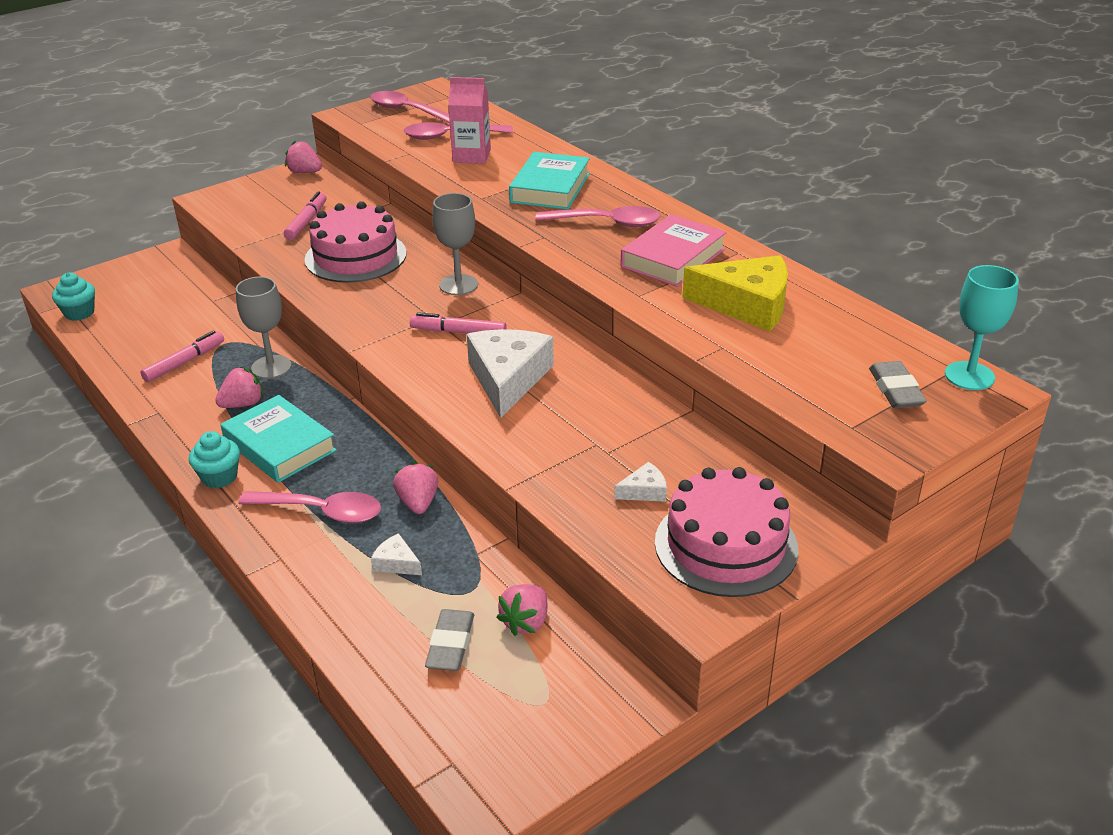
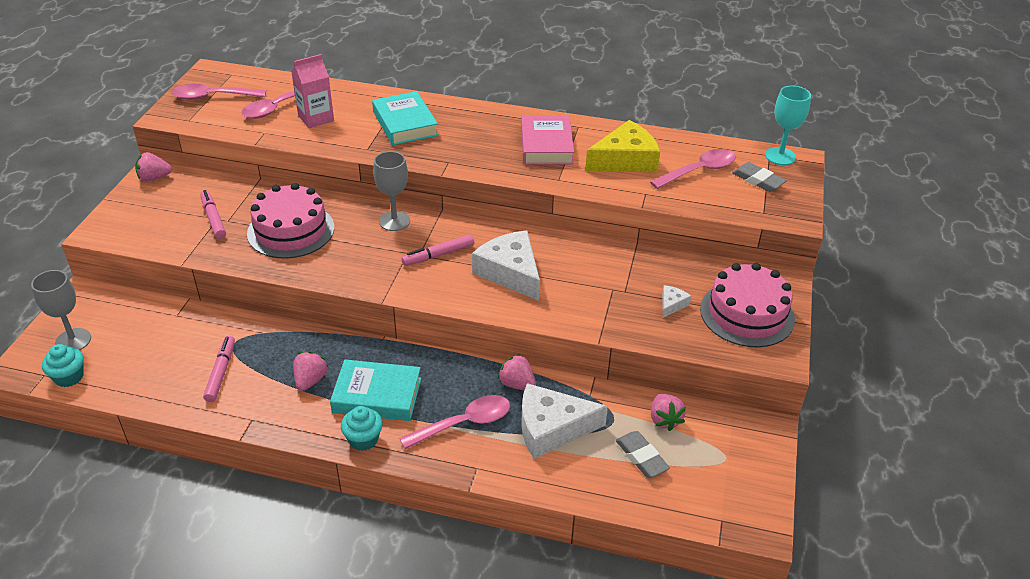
camera: 40 degrees left, 5 degrees up
(271, 367) = (295, 344): grey goblet -> grey goblet (73, 340)
(396, 563) = (551, 428): white cheese -> white cheese, size x2.26
(606, 223) = (475, 136): pink spoon -> pink spoon (699, 171)

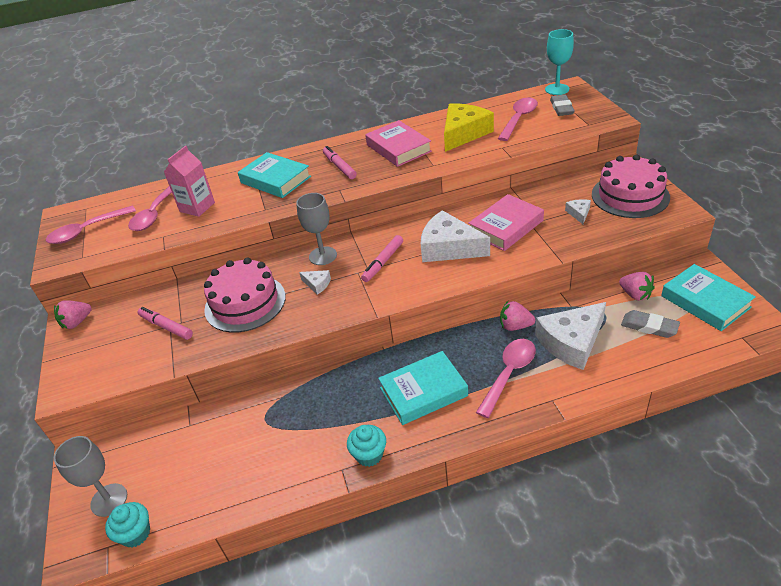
camera: 25 degrees left, 0 degrees up
(221, 372) = (277, 448): pink marker -> pink marker (339, 166)
(310, 380) = (359, 411): pink strawberry -> none
(363, 245) = (317, 284): none -> white cheese
(363, 439) = (448, 430): turquoise cupcake -> turquoise cupcake (369, 455)
(585, 280) = (506, 227): none -> pink book
(727, 466) = (705, 301): none -> turquoise book
(758, 180) = (561, 108): grey eraser -> grey eraser turned 75 degrees clockwise

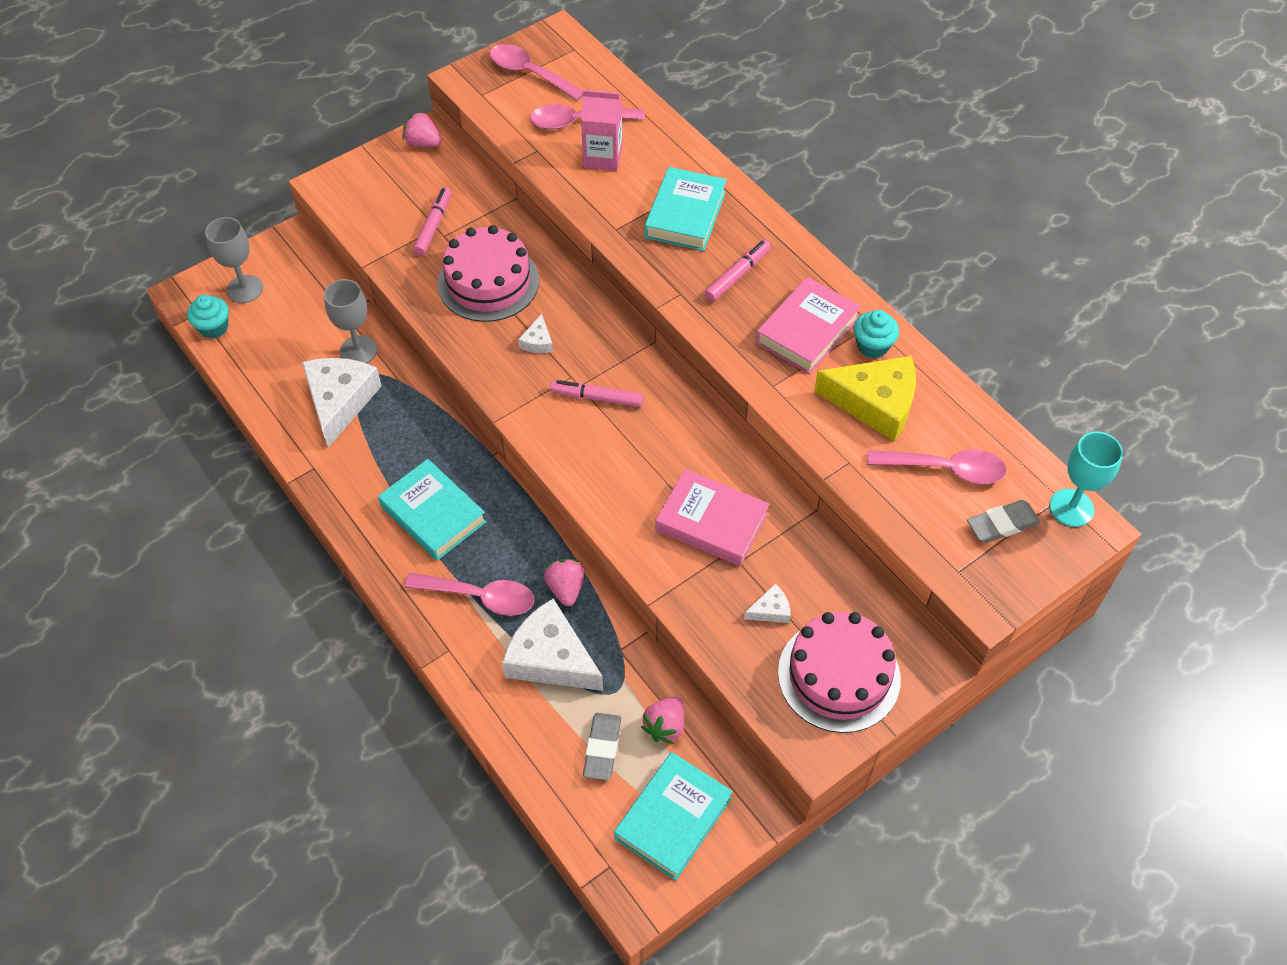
camera: 65 degrees right, 15 degrees up
(323, 256) = (594, 328): grey goblet -> grey goblet (358, 350)
(369, 455) = (335, 487): turquoise cupcake -> turquoise cupcake (872, 346)
(449, 248) = (646, 464): white cheese -> white cheese (340, 401)

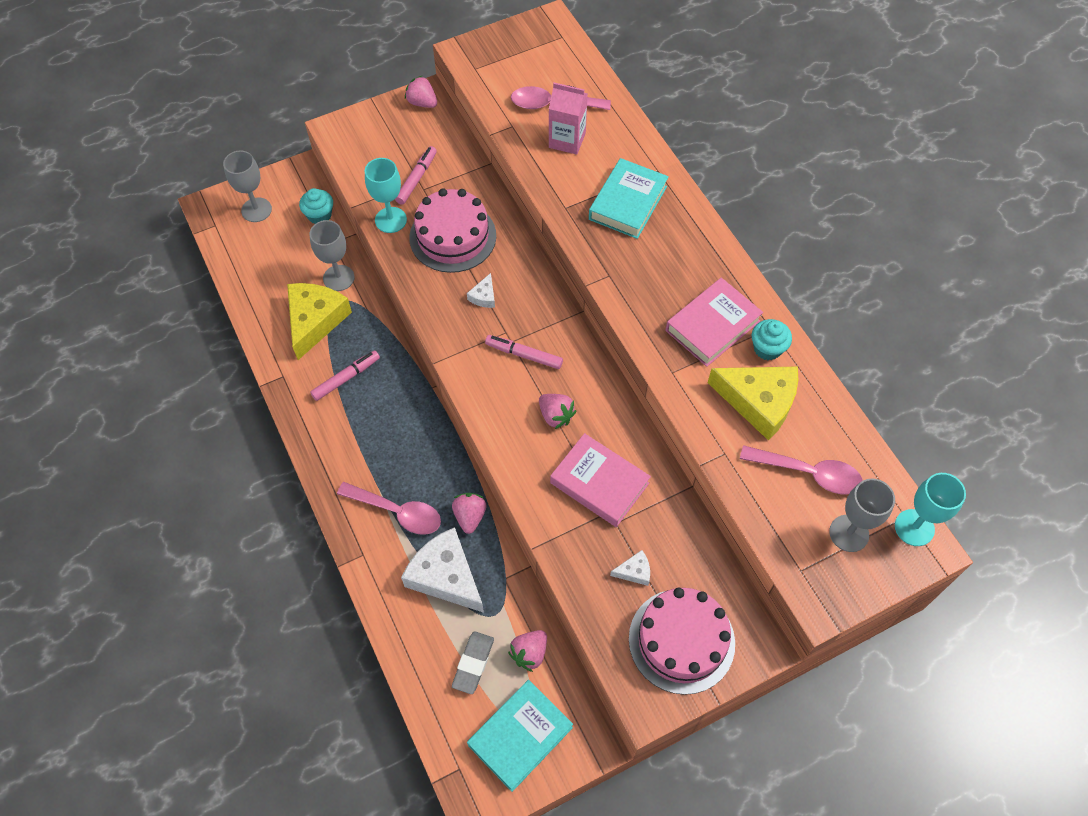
camera: 10 degrees right, 5 degrees up
(213, 327) = (225, 240): turquoise cupcake -> turquoise cupcake (319, 215)
(340, 401) = (315, 320): white cheese -> yellow cheese
(412, 274) = (390, 220): none -> turquoise goblet
(433, 514) = (373, 432): turquoise book -> none
(530, 73) = (520, 54): pink spoon -> none
(647, 458) = (556, 416): none -> pink strawberry
(737, 275) = (662, 265): pink marker -> pink marker (346, 378)
(1002, 524) = (849, 533): grey eraser -> grey goblet

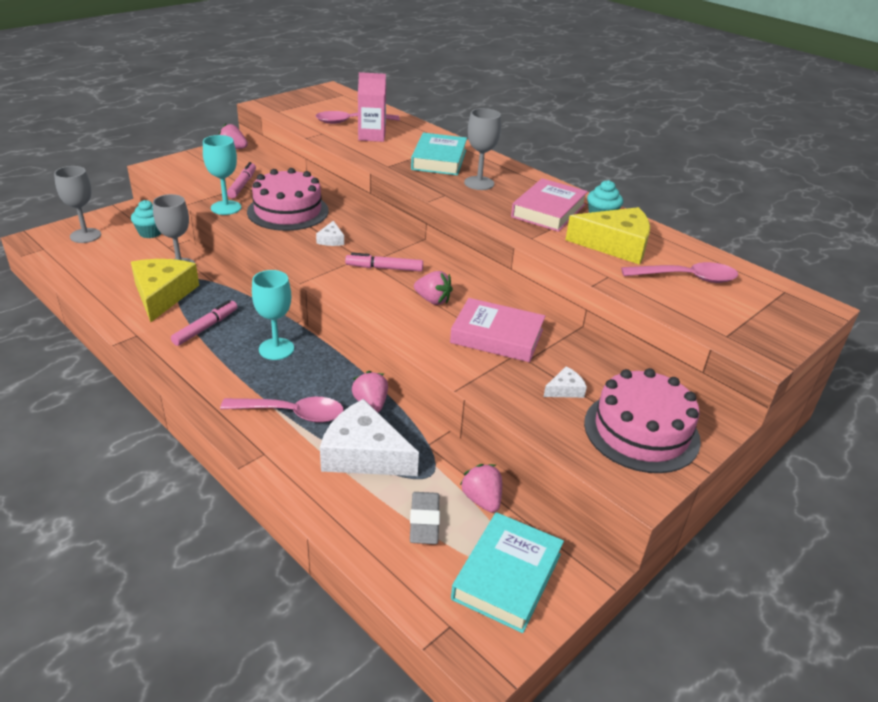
camera: 20 degrees left, 25 degrees down
(529, 653) = (482, 500): pink strawberry -> pink strawberry turned 135 degrees clockwise
(849, 533) = (748, 307): grey goblet -> grey goblet (479, 183)
(914, 527) = (797, 296): turquoise goblet -> turquoise goblet (276, 349)

